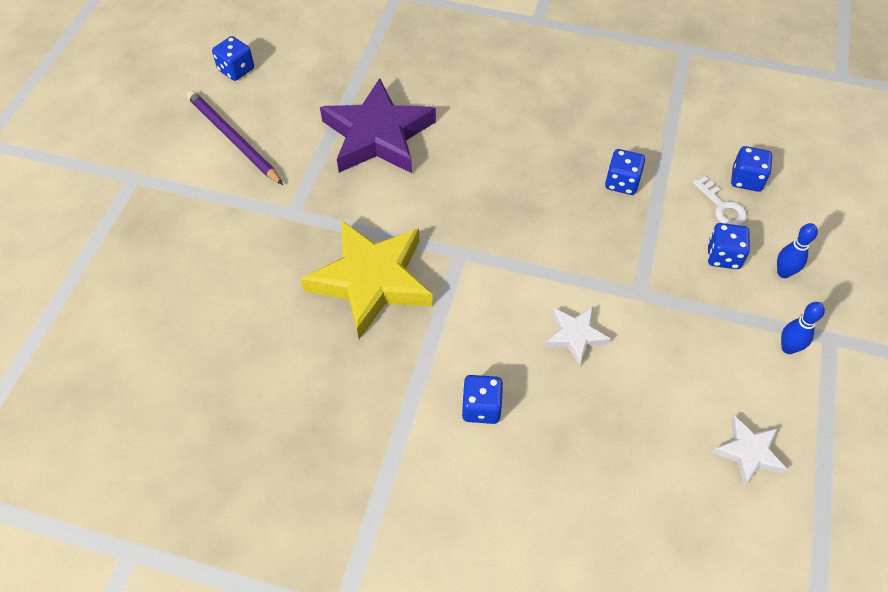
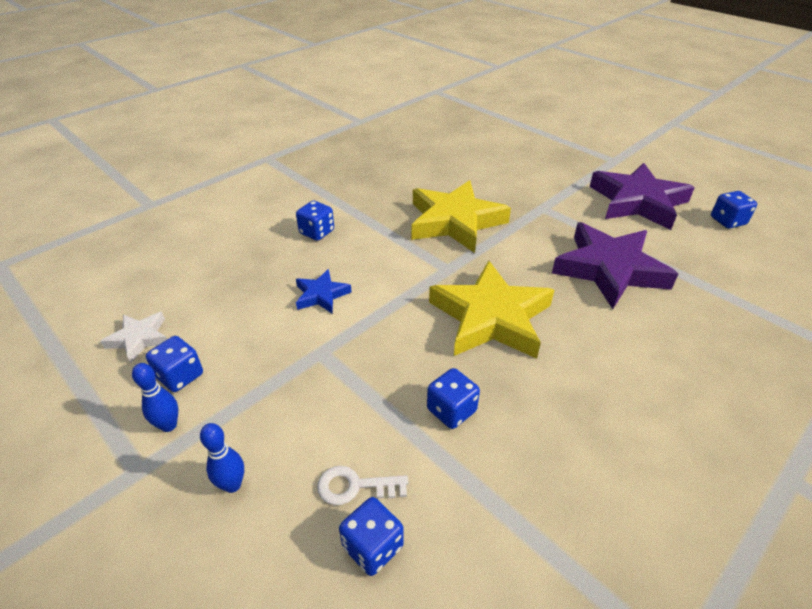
camera: 120 degrees right, 15 degrees down
(233, 138) = (637, 202): purple pencil -> purple star
(506, 195) = (491, 317): none -> yellow star
(575, 336) = (321, 295): white star -> blue star
(723, 256) = (298, 441): blue dice -> blue dice (180, 376)

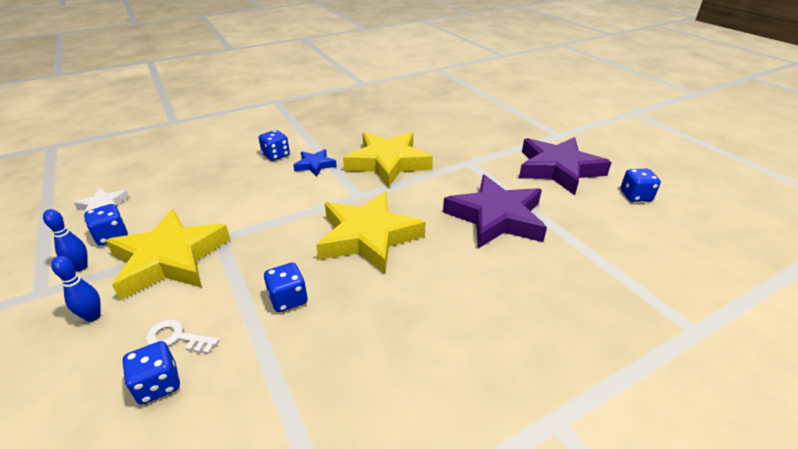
camera: 15 degrees right, 5 degrees down
(277, 391) = (169, 259): none -> yellow star
(321, 295) = (248, 199): blue star -> blue star (315, 165)

